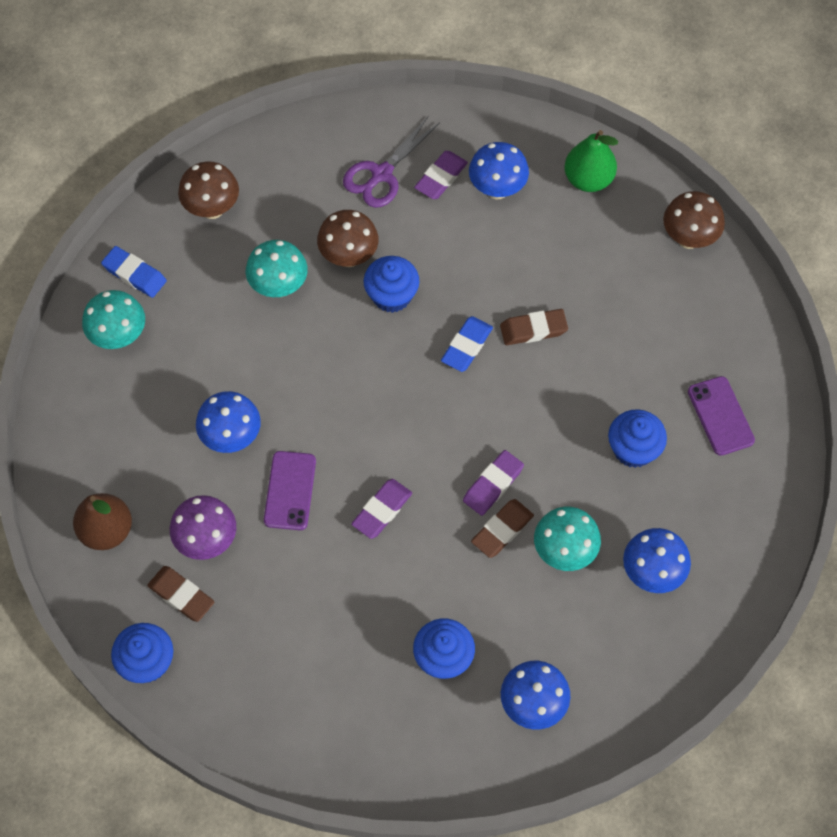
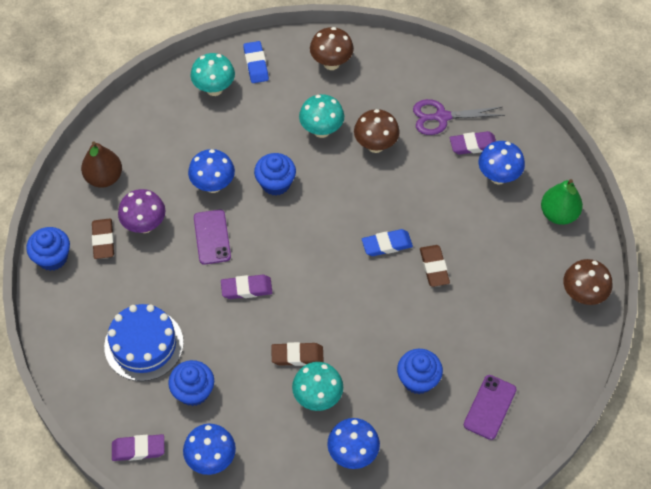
camera: 45 degrees right, 5 degrees down
(290, 490) = (212, 237): purple phone -> purple phone turned 60 degrees counterclockwise
(343, 659) = (144, 344): none -> blue cake
(391, 295) = (376, 184): blue cupcake -> blue cupcake (275, 183)
(493, 485) = (319, 328): purple eraser -> purple eraser (138, 449)
(533, 329) = (434, 267): brown eraser -> brown eraser turned 45 degrees clockwise

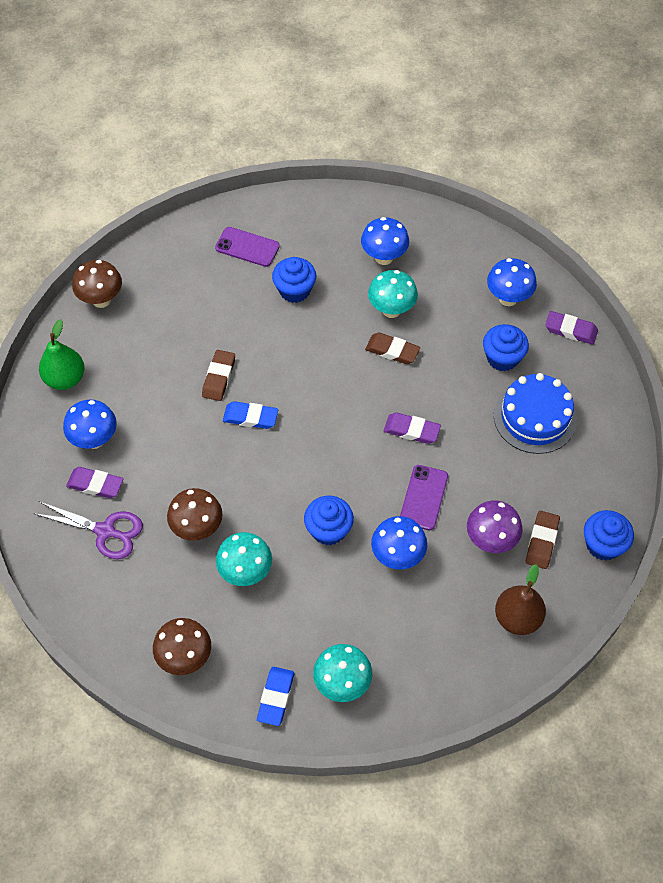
camera: 155 degrees left, 0 degrees up
(490, 407) = (247, 247): purple phone -> purple phone turned 60 degrees clockwise

